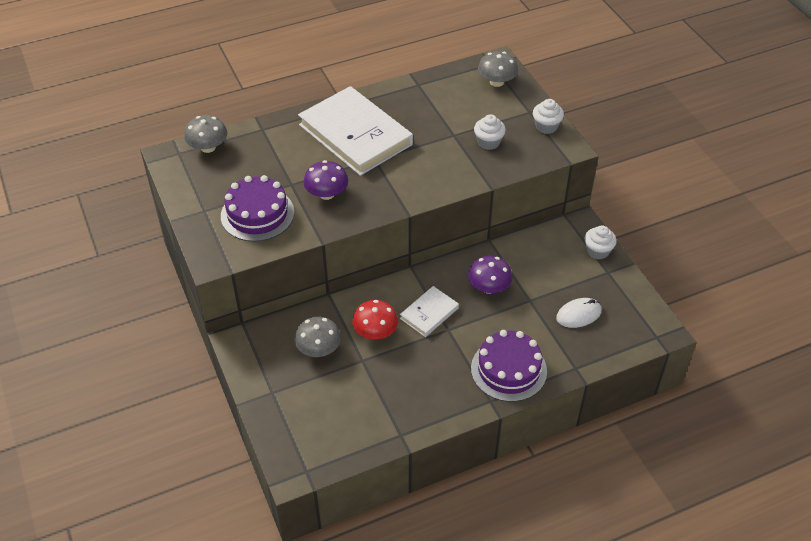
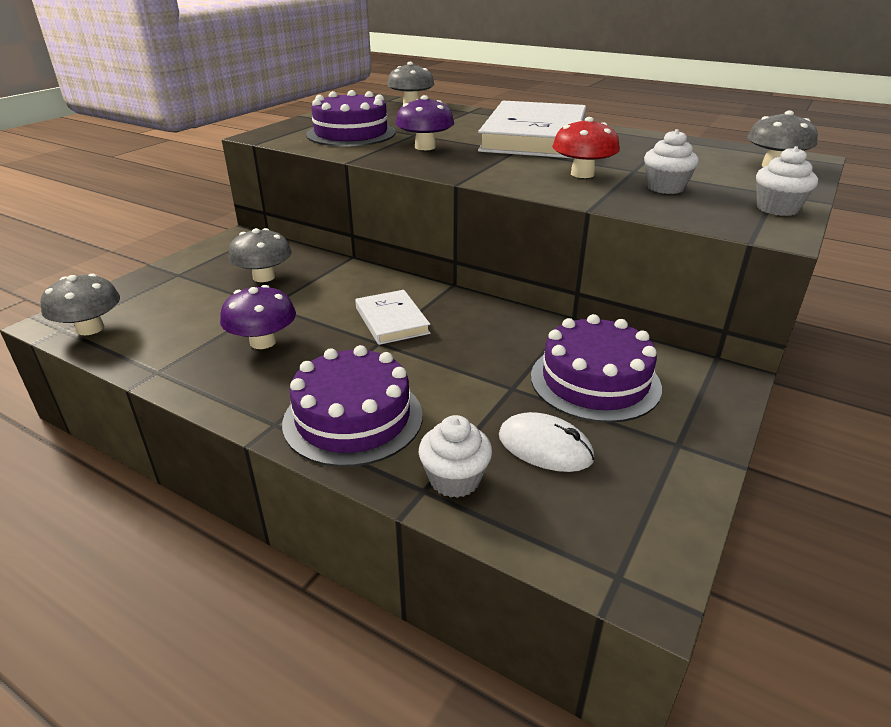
camera: 55 degrees right, 15 degrees down
(318, 456) = (90, 328): none -> grey mushroom
(375, 332) = (322, 298): red mushroom -> red mushroom (582, 174)
(429, 313) = (391, 320): white book -> white book turned 60 degrees clockwise
(489, 287) = (491, 346): purple mushroom -> purple mushroom (263, 342)
(548, 268) = (595, 381): none -> purple cake
(598, 251) = (703, 415): white cupcake -> white cupcake (455, 479)

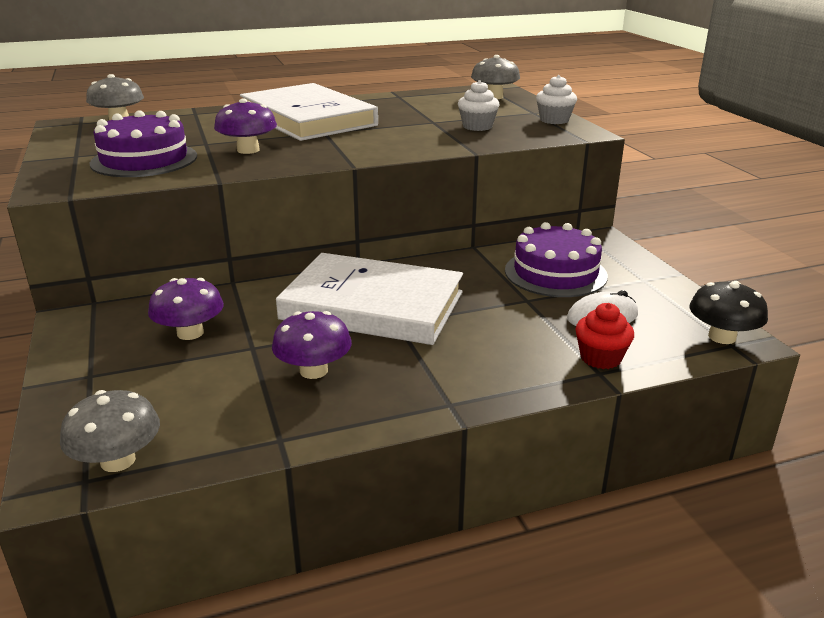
camera: 50 degrees left, 5 degrees down
(264, 277) = (190, 333): grey mushroom -> purple mushroom
(353, 418) = (486, 369): purple cake -> none
(391, 320) = (372, 306): white book -> white book, size x2.08
(455, 479) = (600, 358): white cupcake -> red cupcake
(582, 174) = (412, 134): red mushroom -> none
(627, 560) = (722, 337): none -> black mushroom

